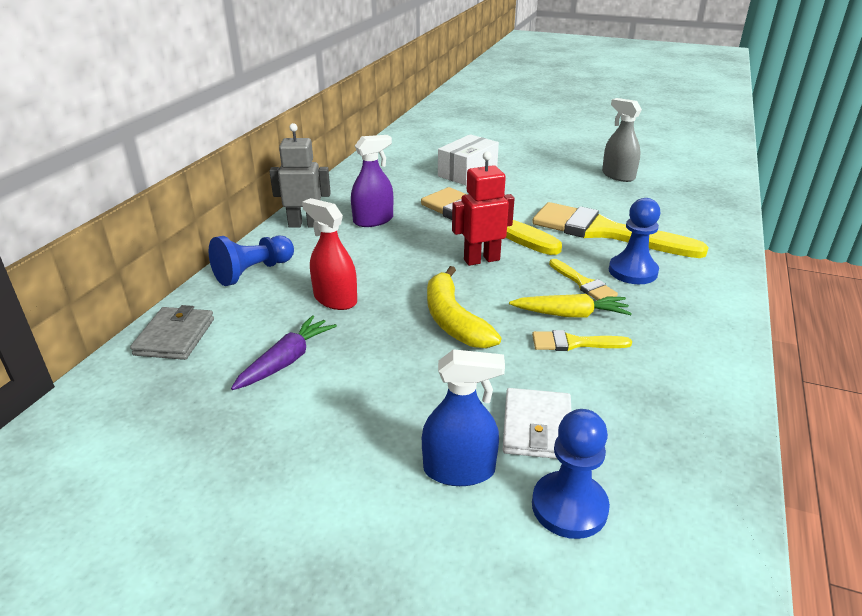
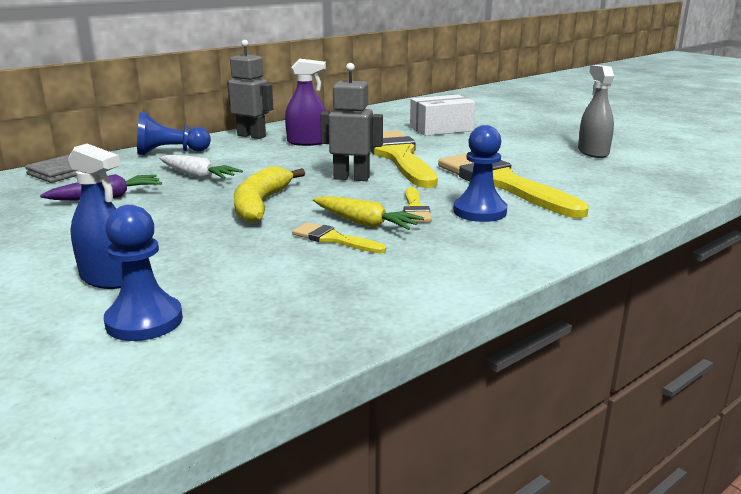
camera: 30 degrees right, 10 degrees down
(335, 299) = (197, 176): red spray bottle -> white carrot
(481, 260) = (351, 178): red robot -> grey robot
(537, 427) = (207, 274): white wallet -> none

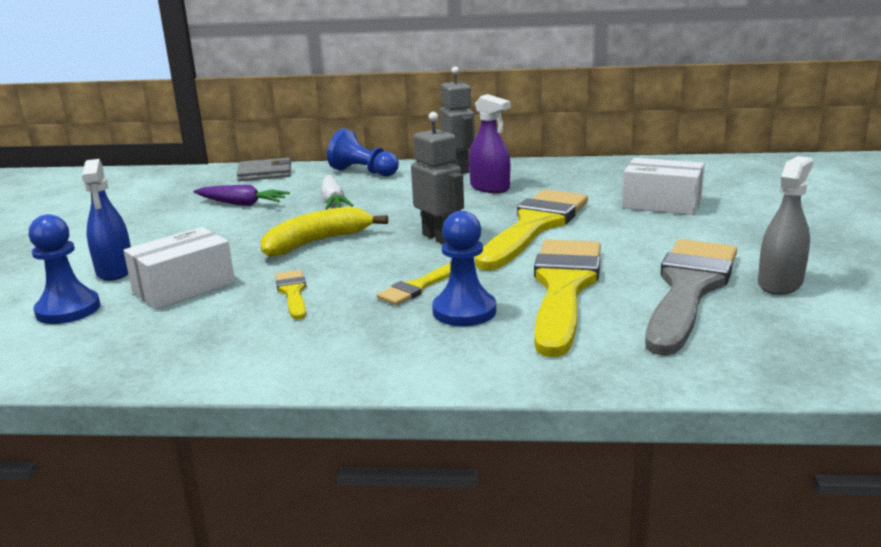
camera: 45 degrees right, 0 degrees up
(224, 266) = (184, 287): none -> white box
(364, 223) = (346, 286): yellow carrot -> none
(562, 166) = (689, 289): none -> grey brush

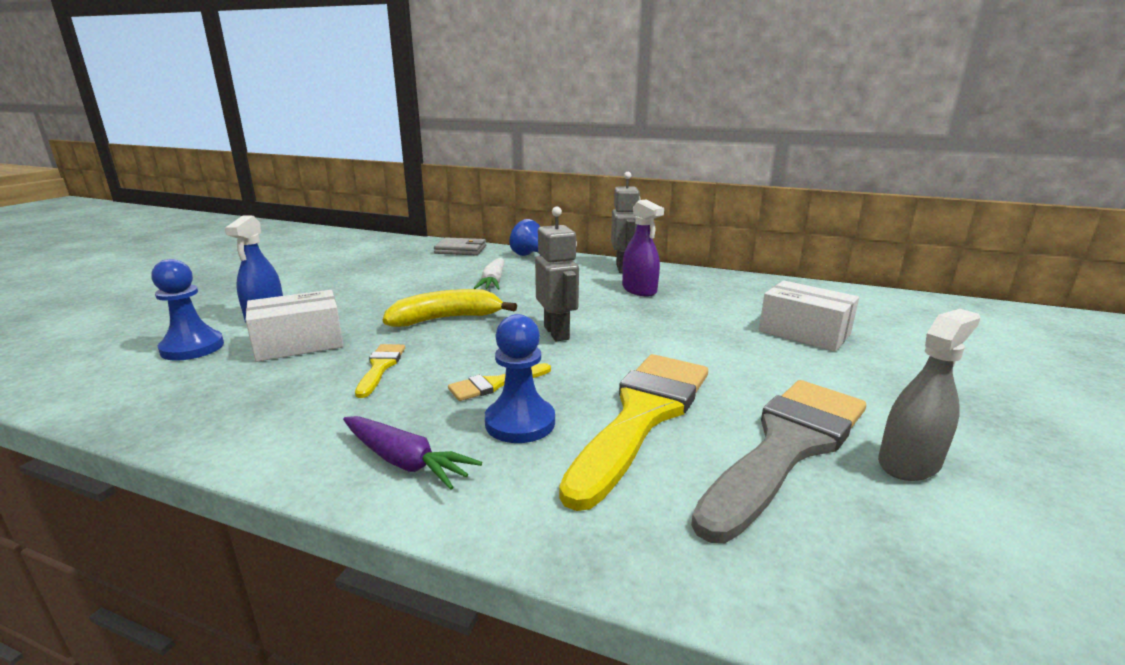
camera: 15 degrees right, 0 degrees up
(241, 204) = (418, 273): purple carrot -> purple carrot (404, 461)
(534, 226) = (656, 336): yellow brush -> none

